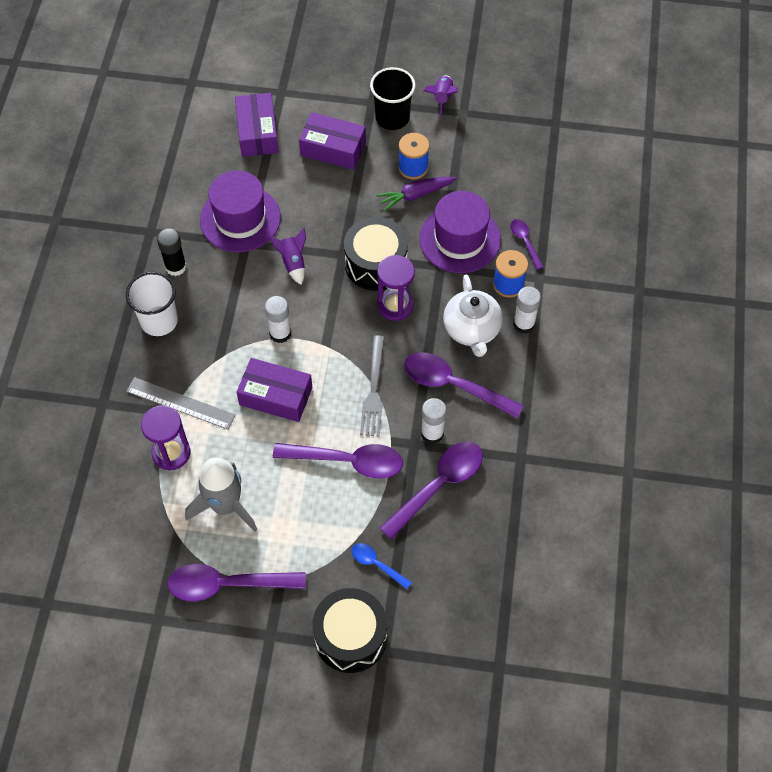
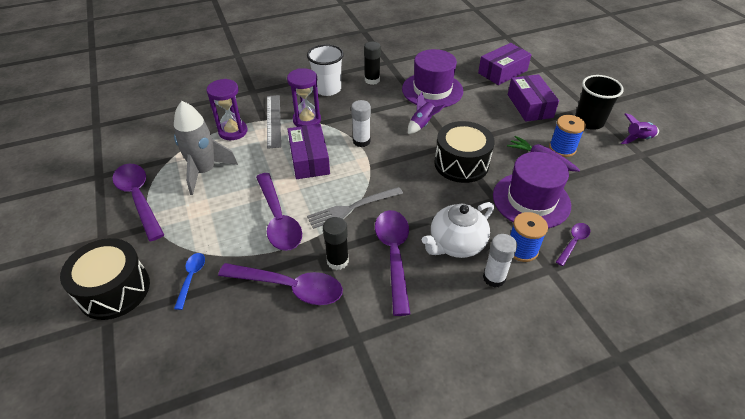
camera: 60 degrees right, 15 degrees down
(395, 305) = (436, 189): purple hourglass -> purple hourglass (307, 120)
(432, 433) = (337, 261): white glue stick -> black glue stick

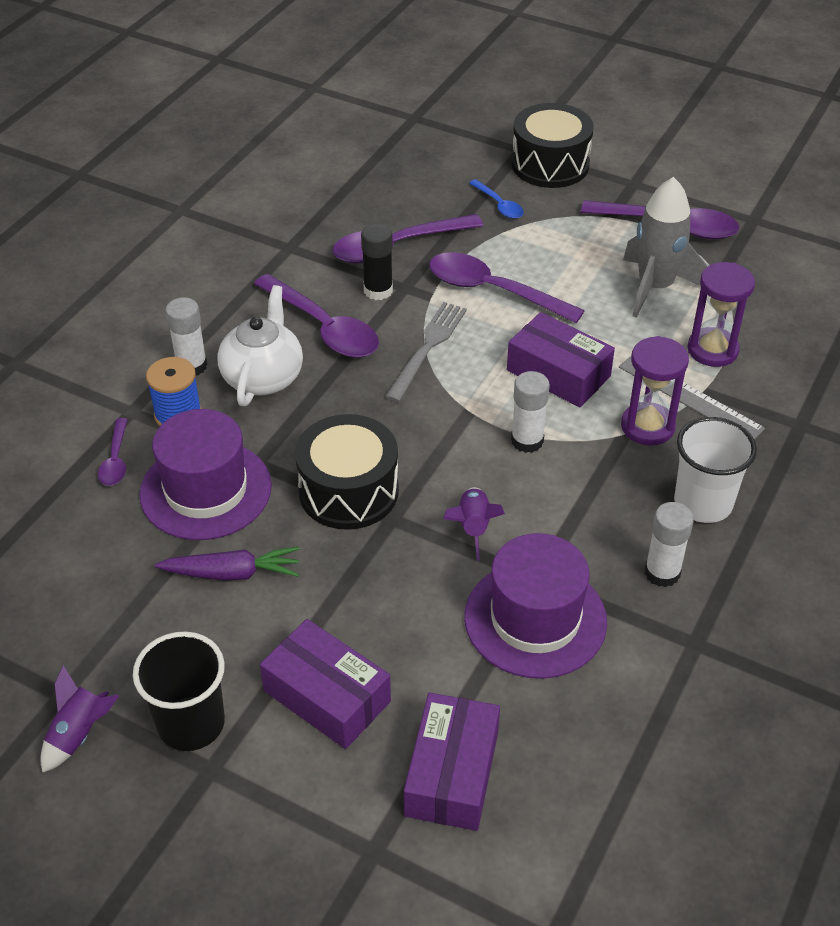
camera: 140 degrees right, 0 degrees up
(372, 80) = (662, 573): black glue stick -> white glue stick
(562, 148) = (209, 620): blue spool -> none

